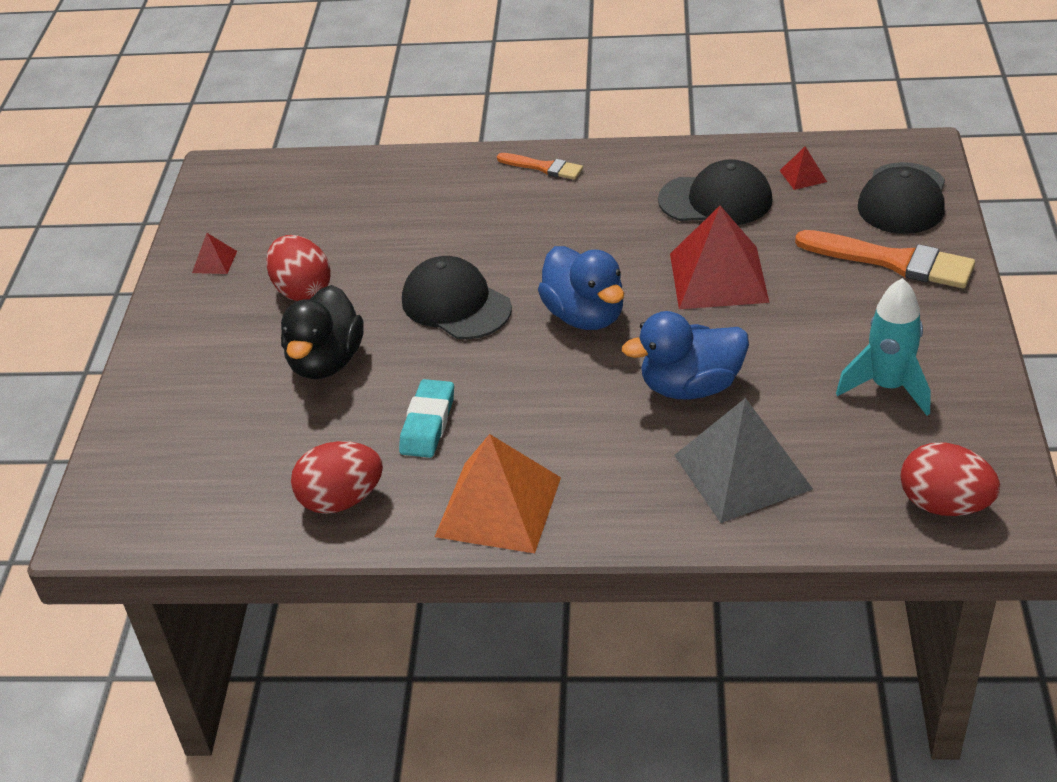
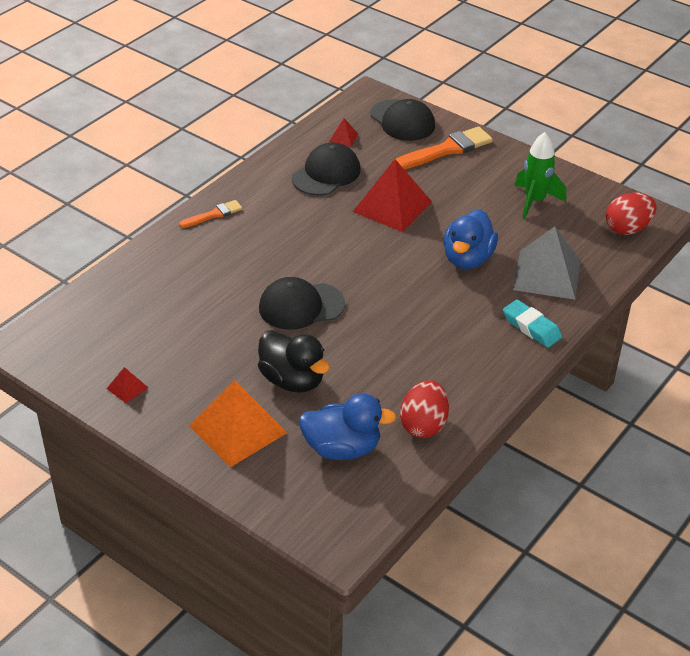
camera: 60 degrees left, 0 degrees up
(302, 290) = (209, 361): red egg -> none
(427, 424) = (395, 364): turquoise eraser -> turquoise eraser (531, 327)
(498, 506) = (489, 367): orange pyramid -> orange pyramid (238, 429)
(585, 316) = (369, 265): blue duck -> blue duck (342, 448)
(888, 387) = (535, 201): turquoise rocket -> green rocket

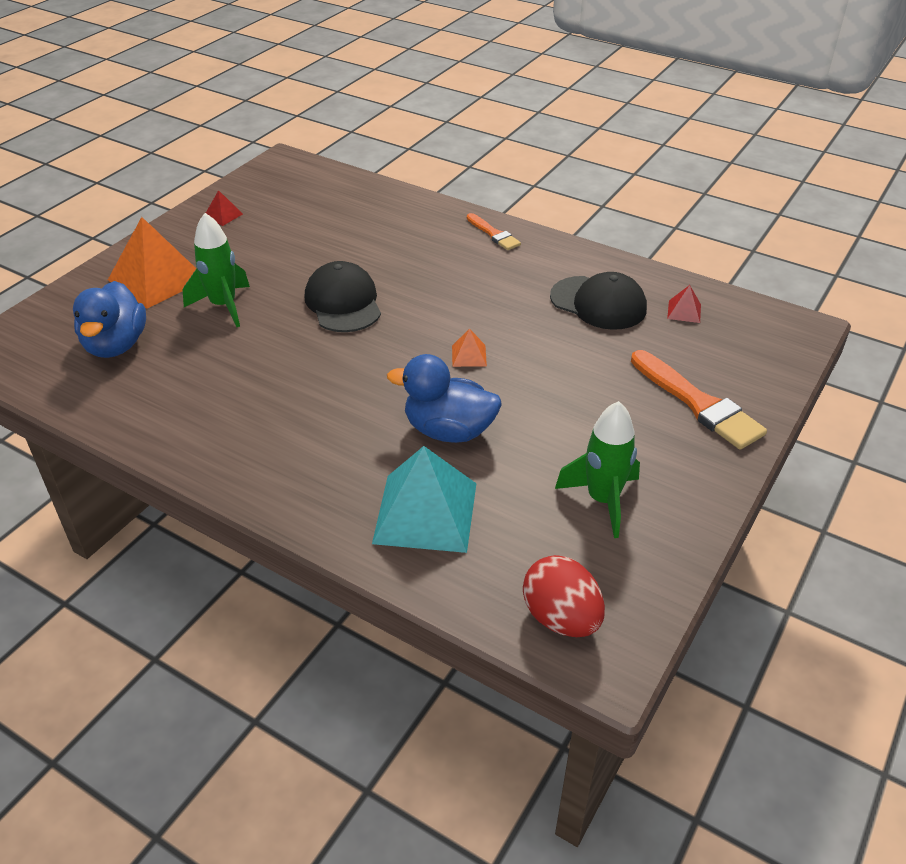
camera: 85 degrees right, 0 degrees up
(292, 380) = (223, 306): black duck -> green rocket
(383, 243) = (469, 355): none -> orange pyramid
(392, 206) = (547, 360): red pyramid -> none
(402, 121) = (751, 359): black cap -> none
(423, 425) = (139, 402): red egg -> none
(531, 327) = (309, 495): turquoise eraser -> none
(547, 274) = (426, 512): grey pyramid -> turquoise pyramid

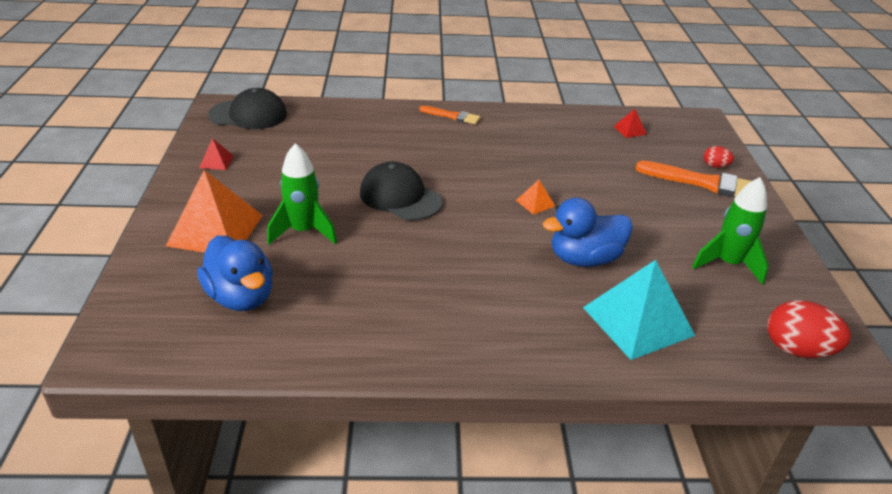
camera: 35 degrees left, 5 degrees down
(598, 303) = (574, 141): black cap -> black cap (248, 115)
(740, 388) = (715, 166): none -> red egg

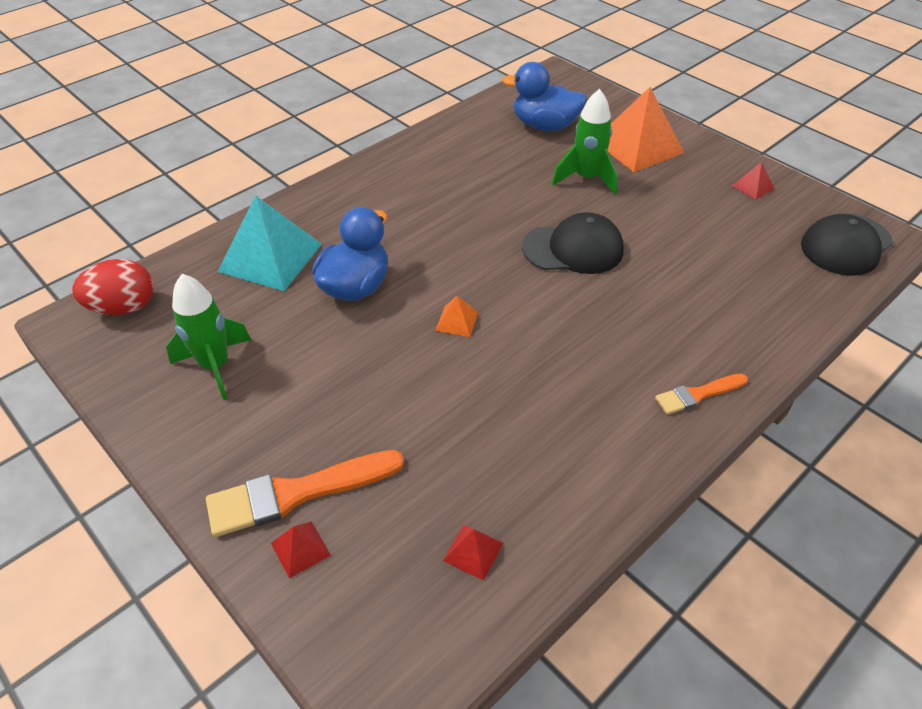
camera: 140 degrees right, 10 degrees up
(715, 166) = (300, 549): red egg -> red pyramid

